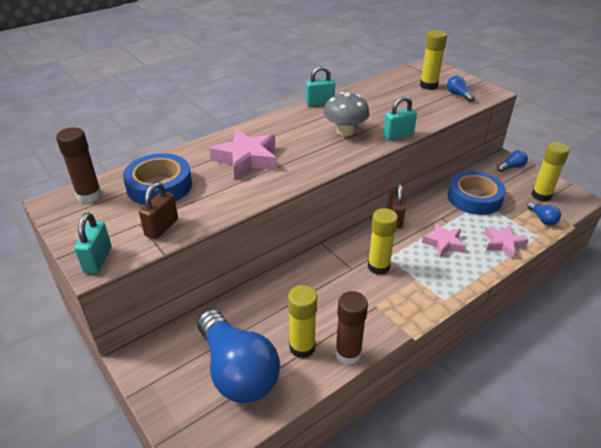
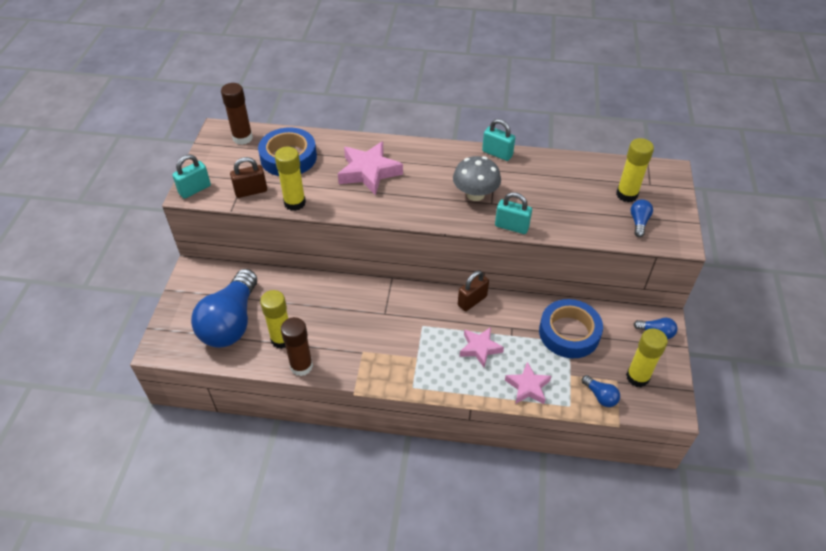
camera: 45 degrees right, 10 degrees up
(378, 267) = (404, 327): yellow glue stick -> yellow glue stick (295, 203)
(542, 219) = (600, 396): blue light bulb -> blue light bulb turned 60 degrees counterclockwise

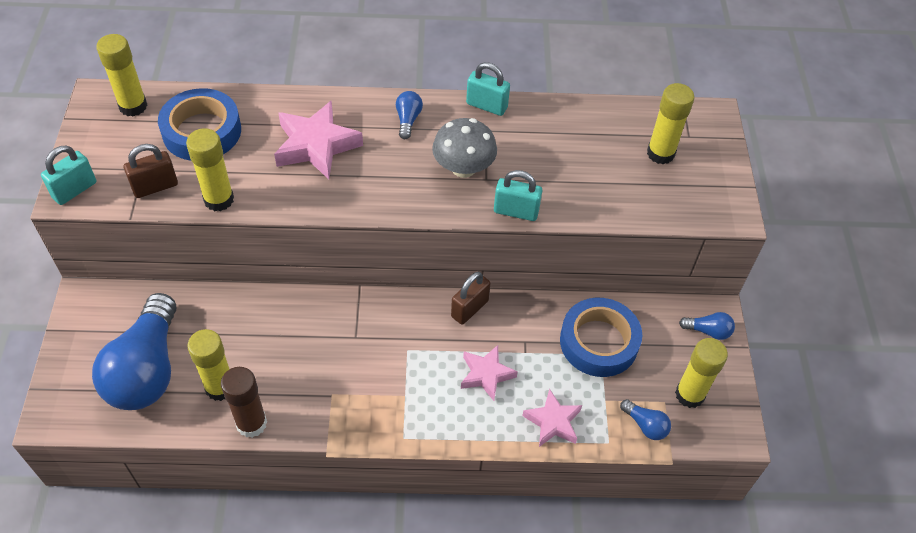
camera: 10 degrees left, 5 degrees up
(242, 138) = (133, 106): brown glue stick -> yellow glue stick
(638, 222) = (679, 192): blue light bulb -> blue light bulb (408, 120)

